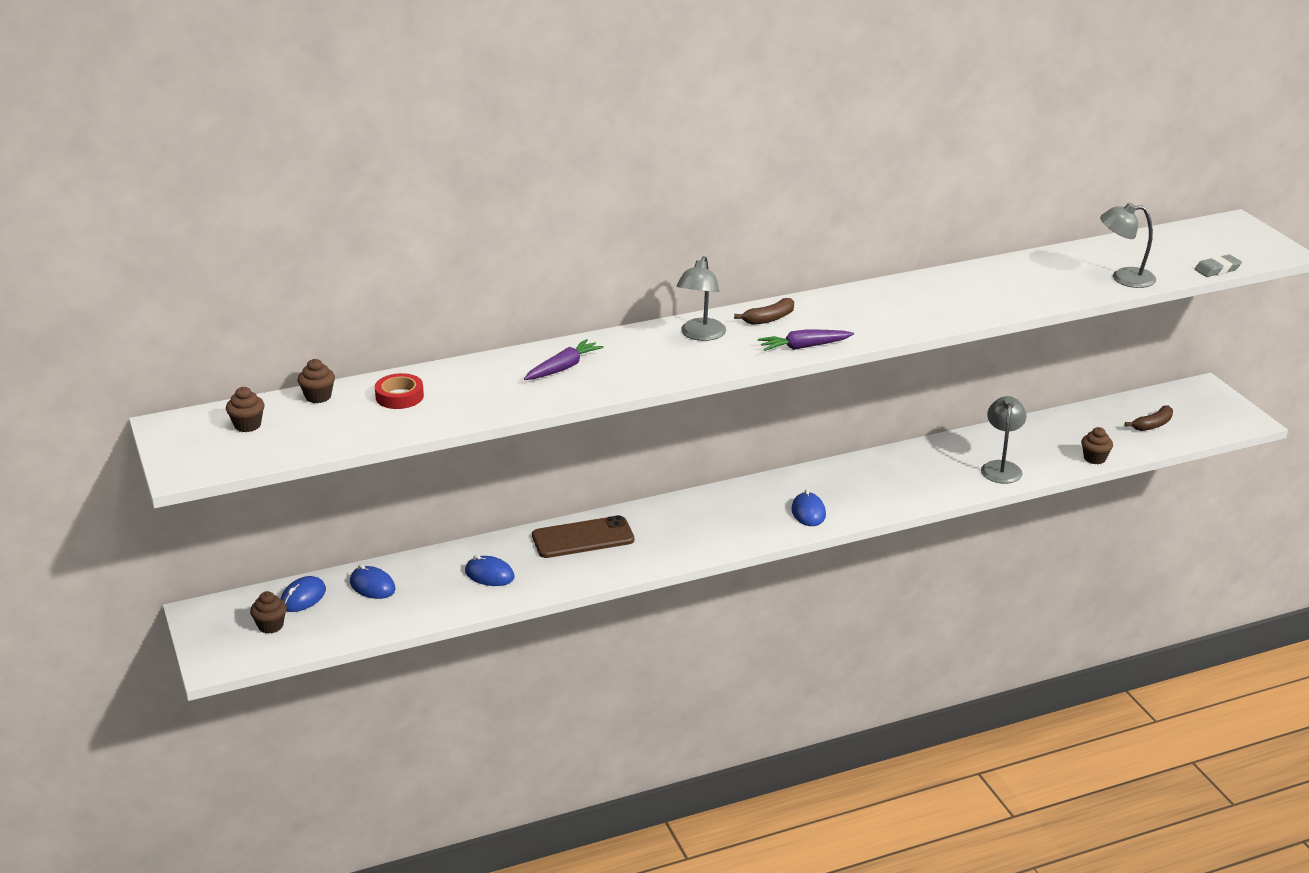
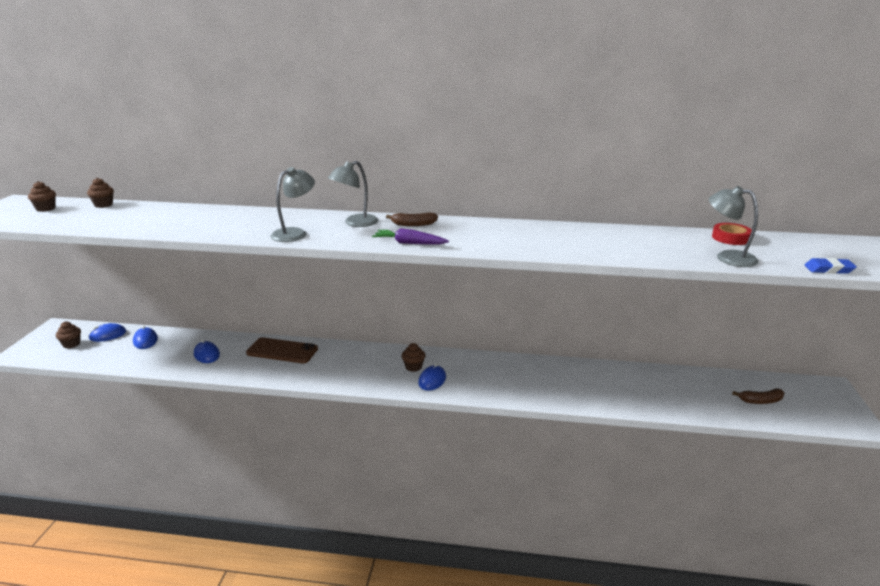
camera: 30 degrees right, 5 degrees down
(399, 396) = (138, 213): red tape -> red tape (730, 238)
(563, 368) = (246, 221): purple carrot -> none
(1001, 467) = (603, 394): grey lamp -> grey lamp (295, 233)
(1094, 458) = (687, 411): brown cupcake -> brown cupcake (413, 367)
(1217, 269) = (828, 269): grey eraser -> blue eraser

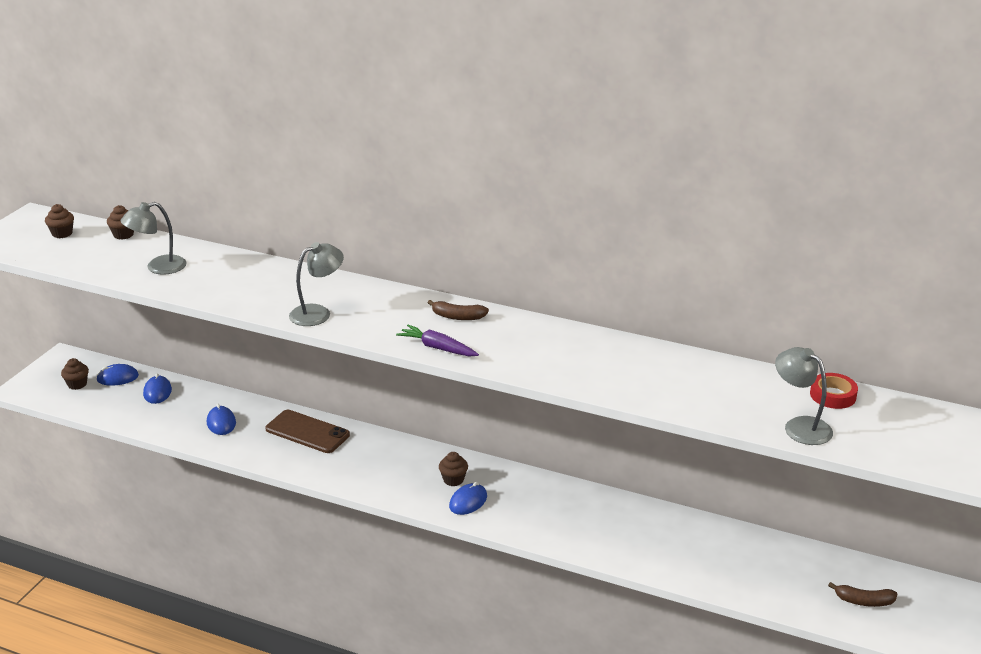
camera: 15 degrees right, 5 degrees up
(355, 223) = (392, 305): grey lamp -> grey lamp (158, 267)
(828, 269) = (908, 464): blue eraser -> none

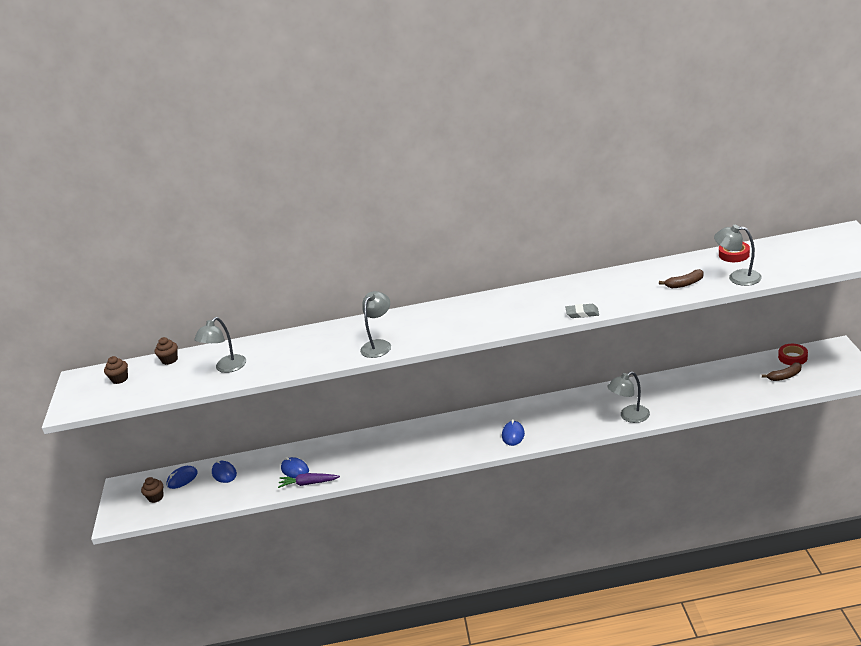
camera: 25 degrees left, 0 degrees up
(307, 432) = (362, 446): brown phone -> none
(438, 348) = (484, 330): purple carrot -> purple carrot (308, 483)
(453, 480) = (490, 427): brown cupcake -> none
(457, 317) = (471, 308): brown banana -> brown banana (684, 284)
(563, 381) = (582, 313): none -> grey eraser
(618, 550) = (629, 416): none -> grey lamp
(902, 582) = (792, 357): none -> red tape

